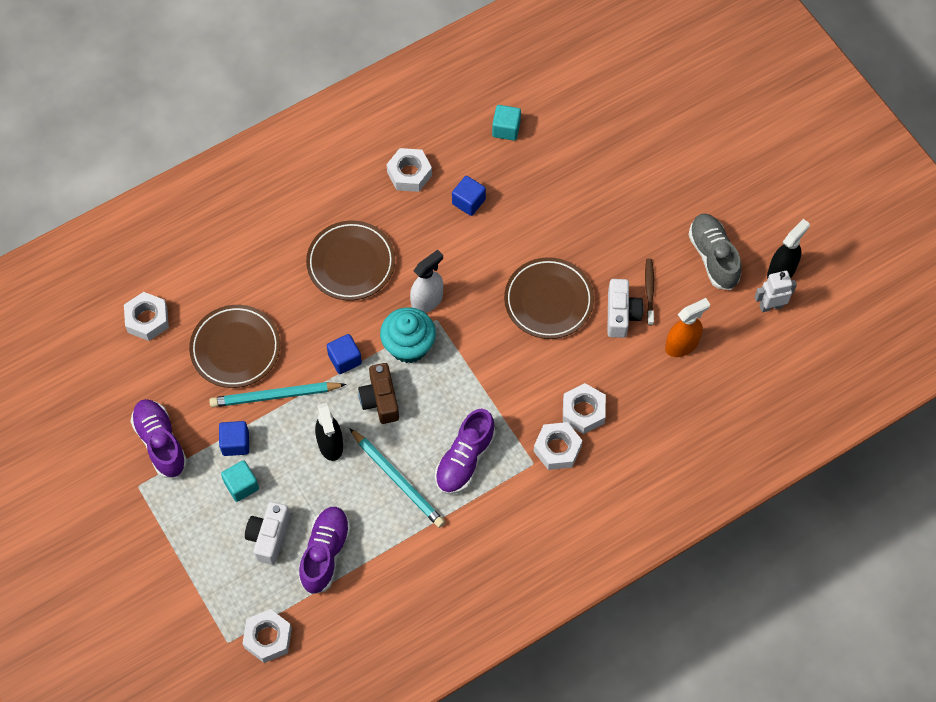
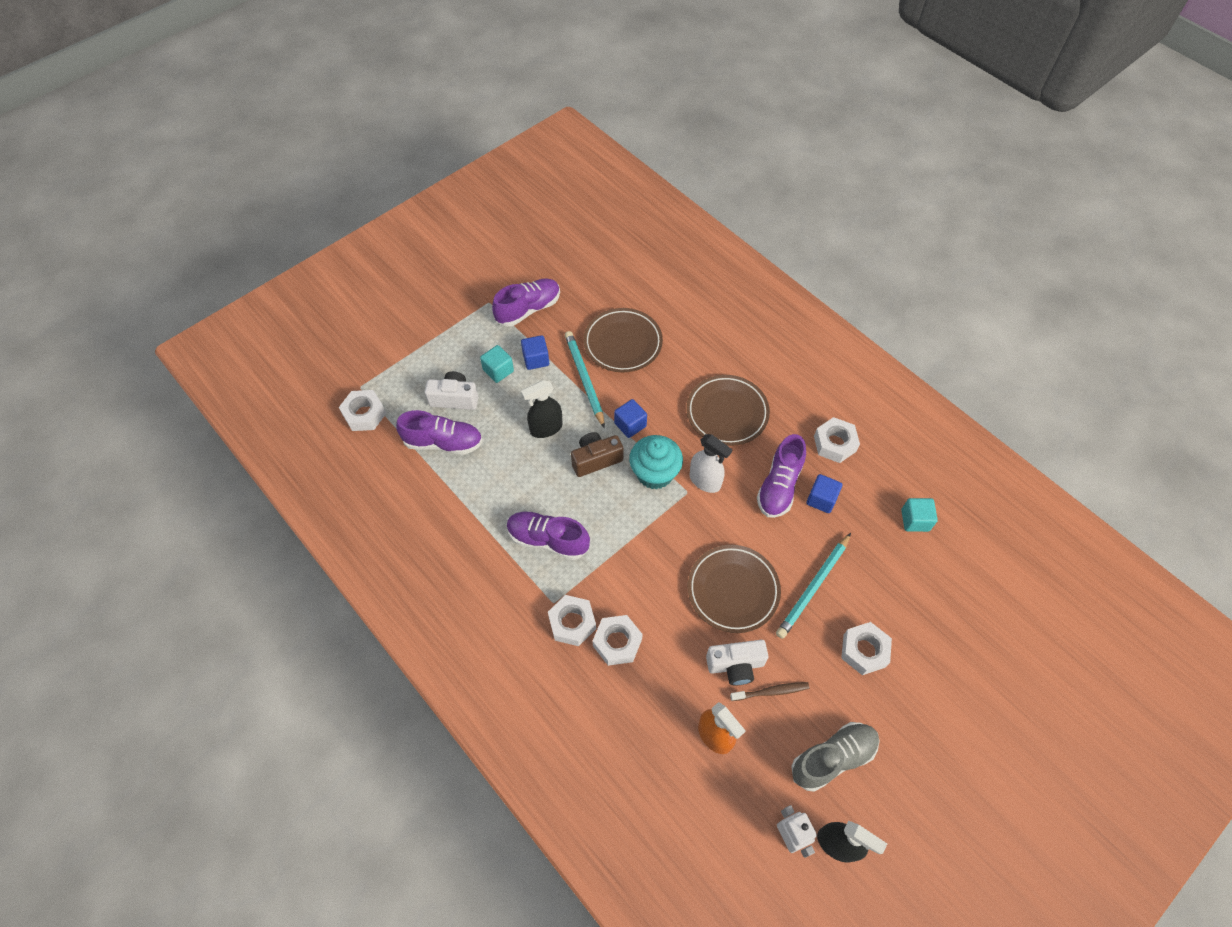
camera: 80 degrees right, 5 degrees down
(147, 319) = (635, 280): white nut -> white nut (864, 651)
(397, 480) = (519, 487): turquoise pencil -> turquoise pencil (813, 587)
(446, 235) = (779, 486): none -> purple shoe

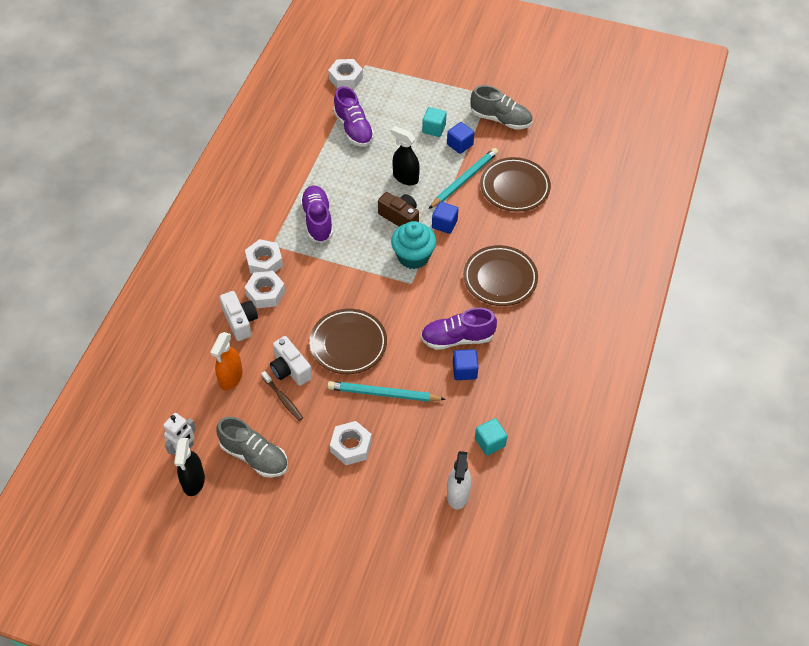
camera: 60 degrees right, 5 degrees down
(454, 398) = (392, 117): white camera -> white camera (240, 321)
(528, 309) = (501, 119): purple shoe -> grey shoe
(705, 481) = (428, 290): white spray bottle -> white spray bottle (458, 494)
(834, 444) = (524, 360): white nut -> none

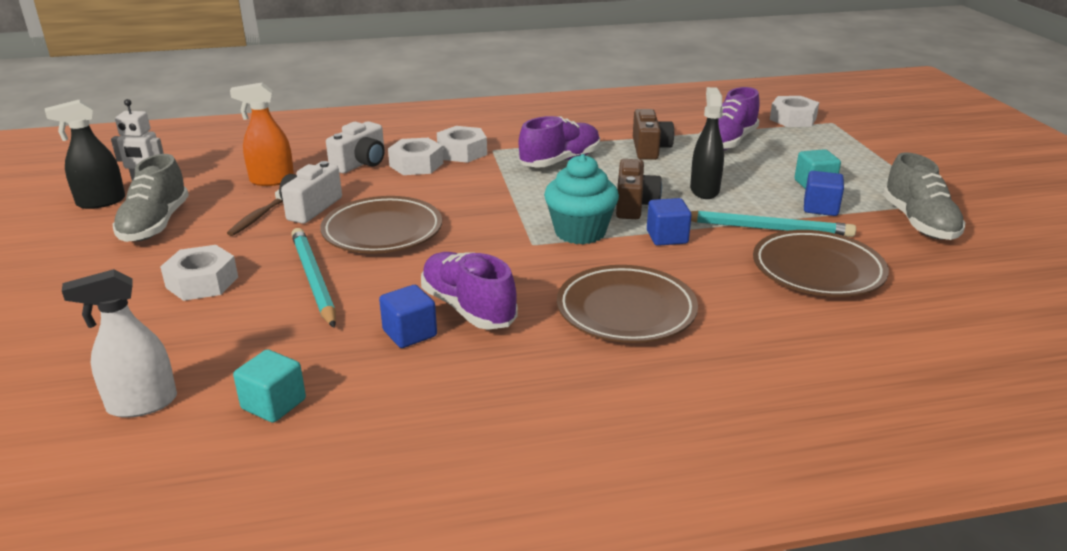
camera: 60 degrees right, 25 degrees down
(334, 169) = (649, 149): none -> brown camera

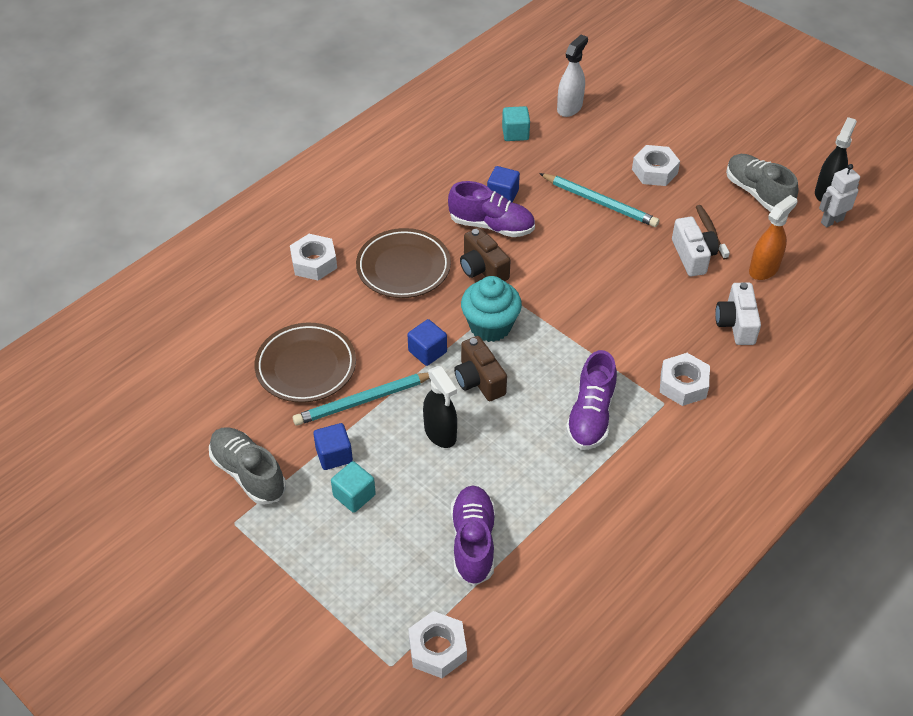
camera: 145 degrees right, 20 degrees up
(382, 231) = (616, 259): brown plate -> none
(416, 164) = (694, 346): white nut -> white nut (314, 263)
(649, 149) = (535, 484): brown camera -> brown camera (482, 269)

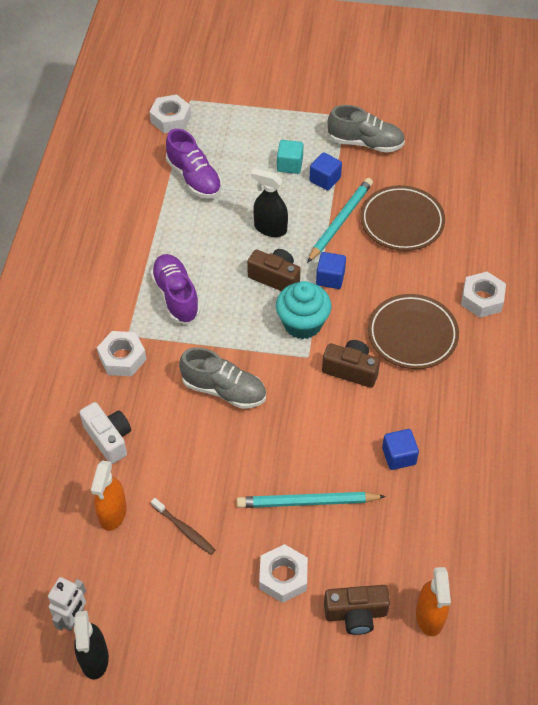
camera: 145 degrees right, 5 degrees up
(491, 225) = (380, 417): purple shoe -> none
(515, 133) = (451, 542): turquoise cube -> none
(569, 107) = (429, 616): white spray bottle -> orange spray bottle
(619, 130) = (356, 614): none -> brown camera
(693, 256) = (185, 489): white camera -> none
(757, 193) = (165, 611): grey shoe -> grey shoe (224, 390)

